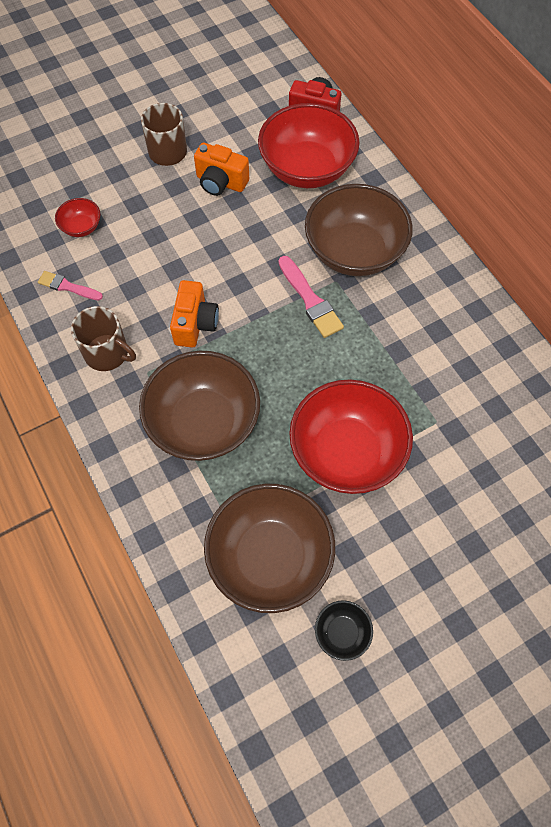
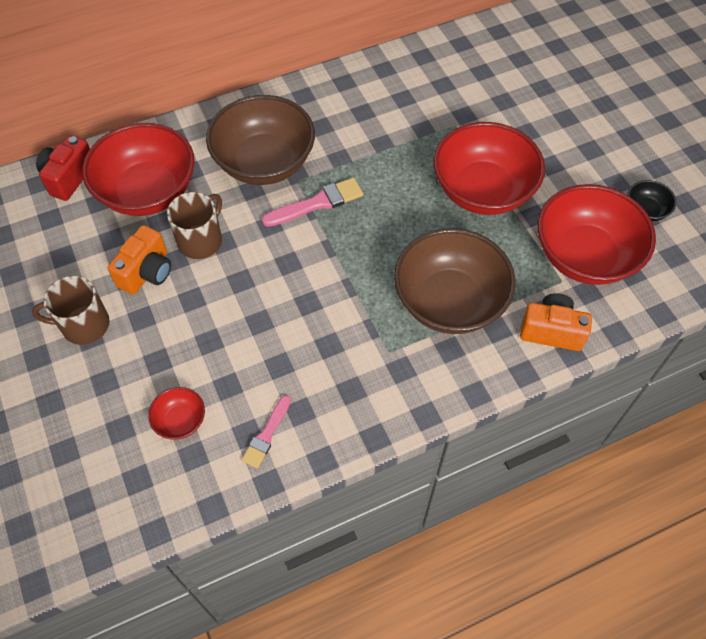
camera: 85 degrees left, 5 degrees down
(107, 353) = (362, 390): brown mug -> brown mug (201, 240)
(195, 324) = (334, 304): orange camera -> orange camera (551, 331)
(270, 557) = (585, 256): brown bowl -> red bowl

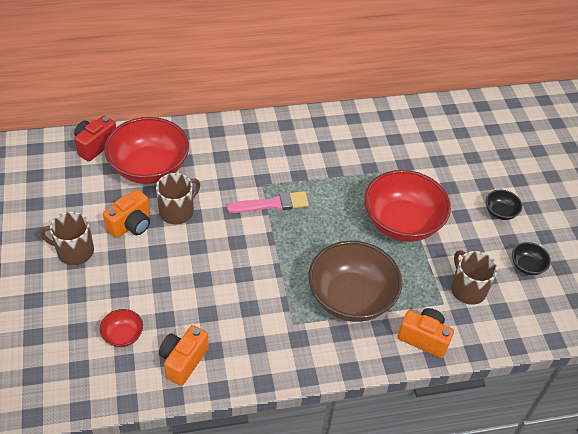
camera: 10 degrees right, 10 degrees down
(264, 162) = (241, 166): brown bowl -> none
(267, 434) = (183, 361): pink brush -> orange camera
(585, 256) = (467, 289): red bowl -> brown mug
(595, 149) = (500, 212): none -> black bowl

